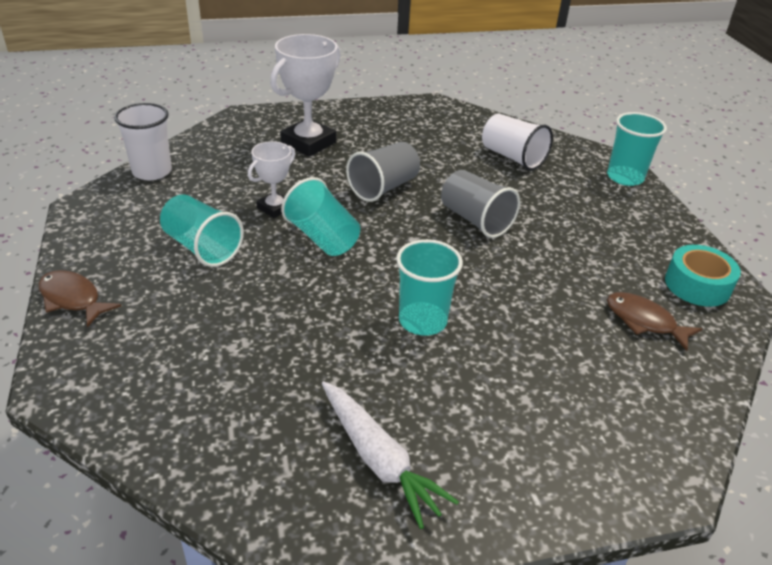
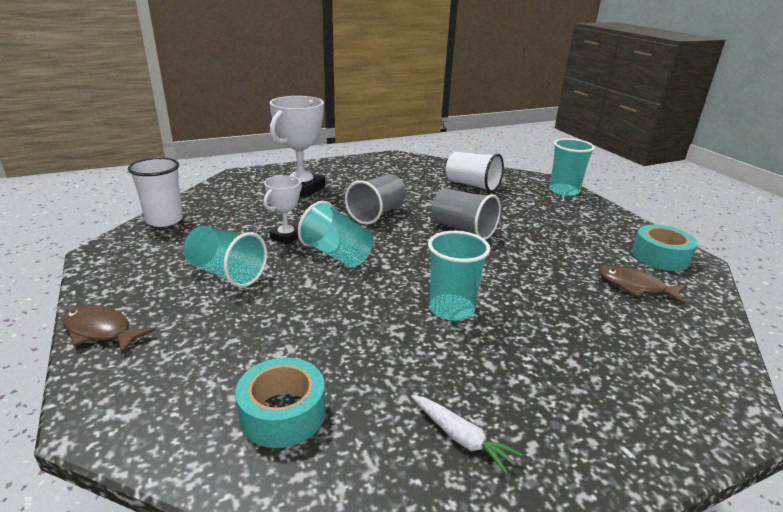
camera: 10 degrees left, 10 degrees down
(221, 408) = (283, 413): none -> turquoise tape
(379, 459) = (461, 438): white carrot -> white carrot, size x0.62

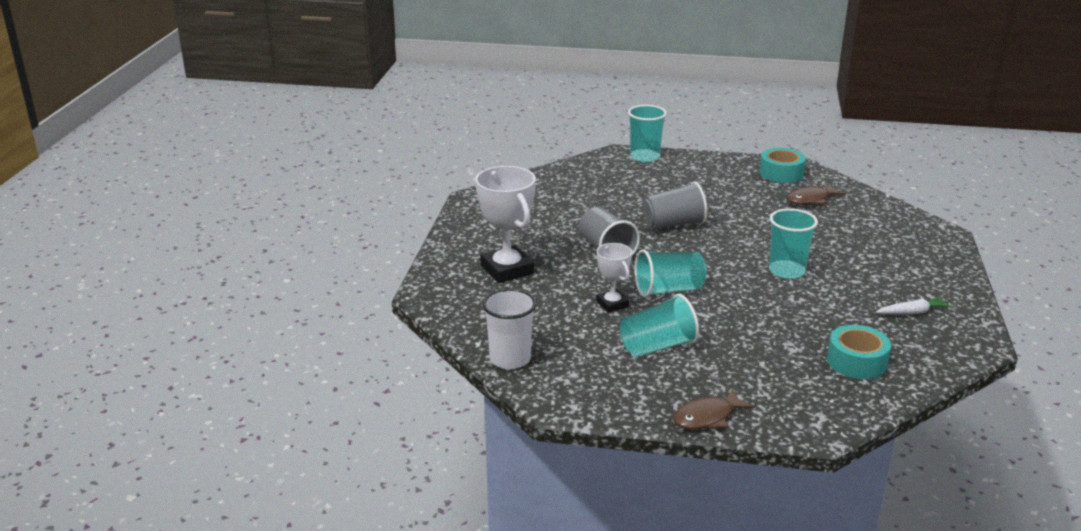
camera: 55 degrees left, 0 degrees up
(472, 185) = (590, 188): white cup -> none

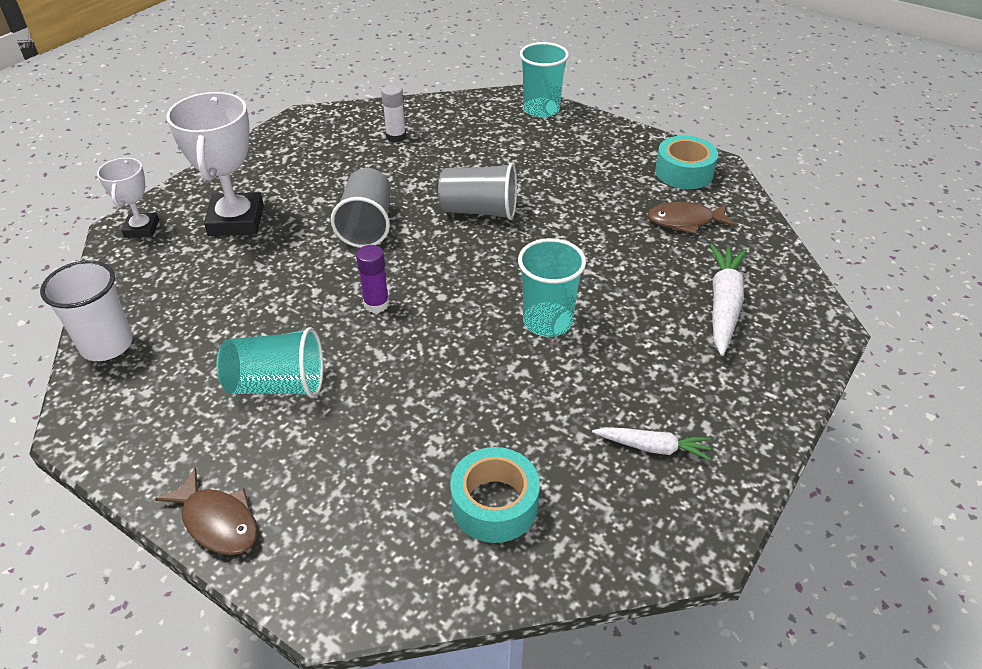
camera: 25 degrees right, 15 degrees up
(560, 195) = (396, 137): none -> white glue stick
(612, 304) = (293, 304): white trophy -> white trophy (142, 229)
(668, 290) = (376, 304): turquoise cup -> purple glue stick
(707, 417) = (217, 521): brown fish -> brown fish turned 135 degrees counterclockwise
(879, 236) = (723, 304): none -> white carrot

